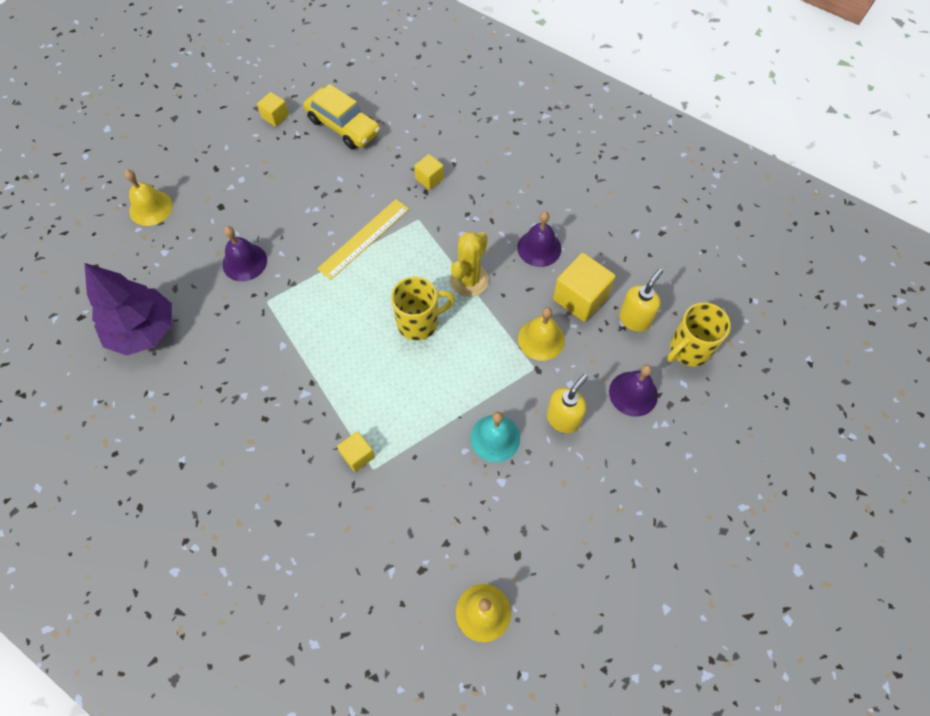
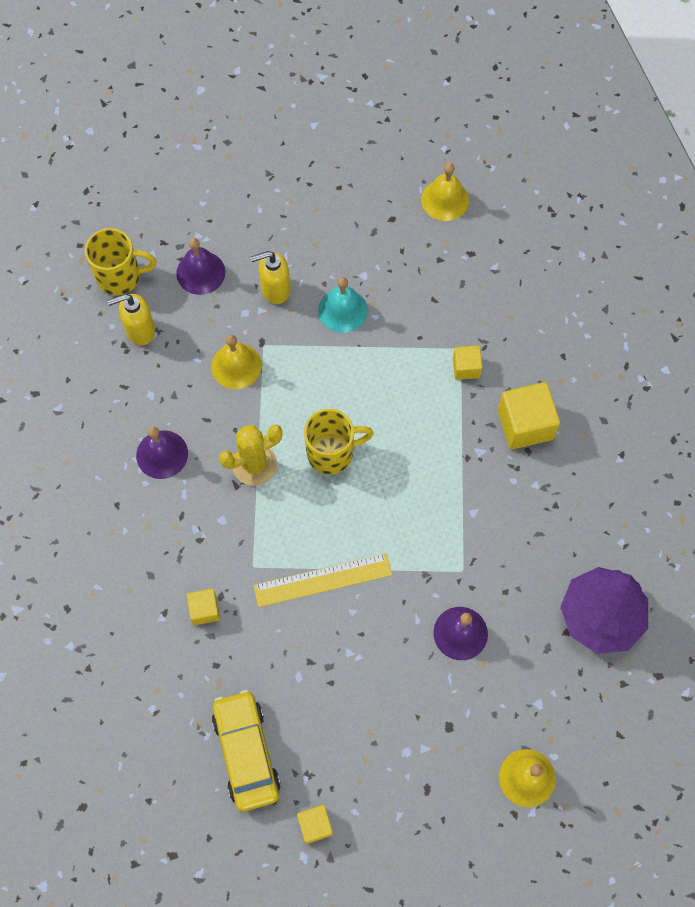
camera: 145 degrees left, 5 degrees up
(419, 322) = (332, 452): yellow mug -> yellow mug turned 150 degrees clockwise
(580, 298) = (168, 380): yellow cube -> yellow cube (525, 424)

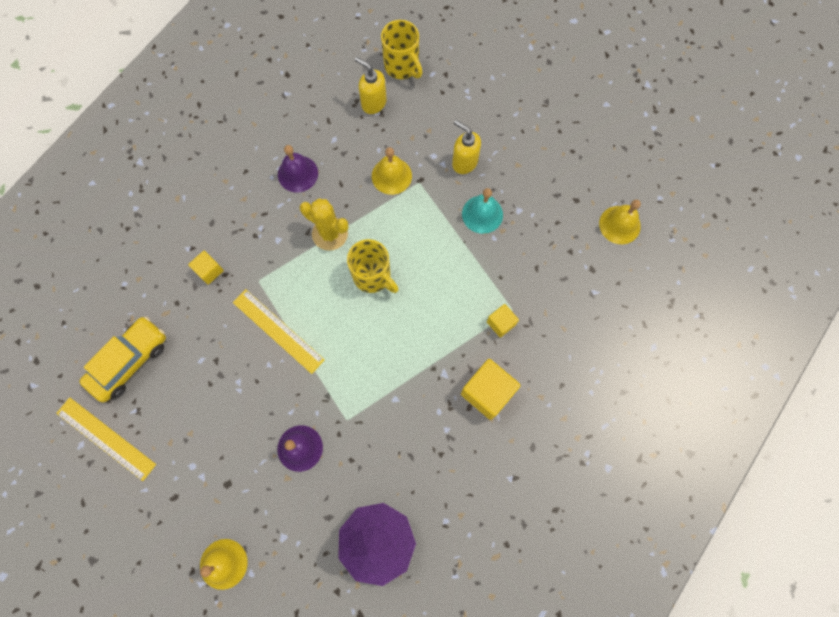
camera: 55 degrees right, 5 degrees up
(200, 272) = (441, 110): purple bell -> none
(315, 825) = (106, 438): yellow cube -> yellow ruler

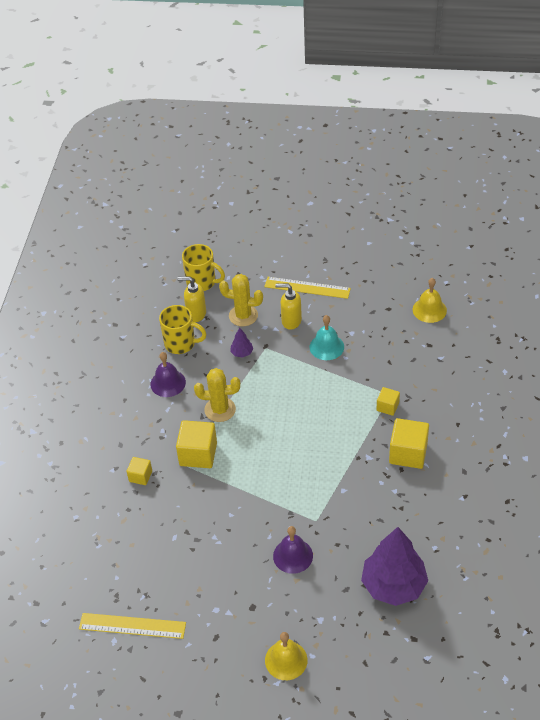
camera: 25 degrees left, 25 degrees down
(129, 361) = (116, 565): yellow car -> none
(278, 275) = (198, 454): none -> yellow cube
(278, 331) = (223, 489): yellow ruler -> yellow ruler (307, 288)
(373, 276) = (272, 421): yellow mug -> yellow mug (181, 343)
(391, 176) = (242, 353): yellow bell -> purple tree
(419, 130) = (243, 316): none -> yellow cactus

